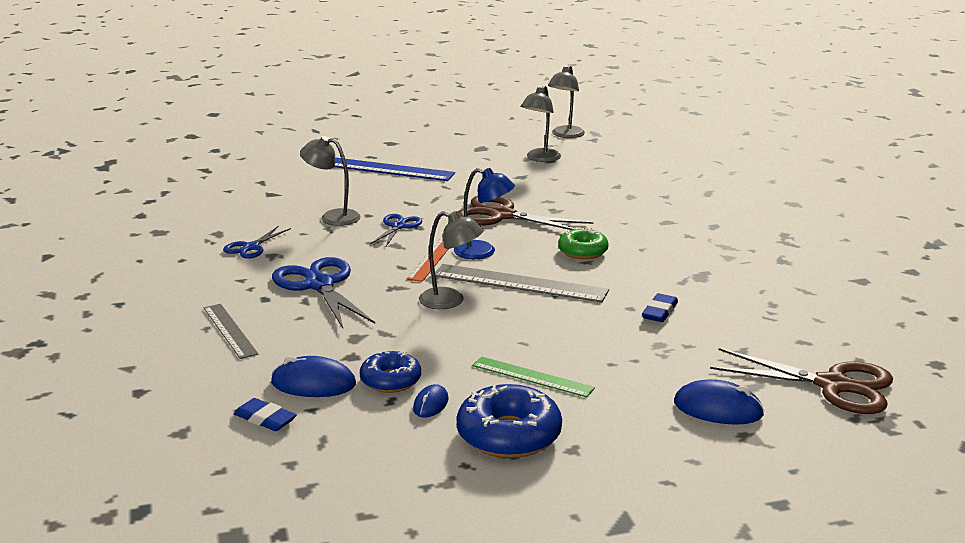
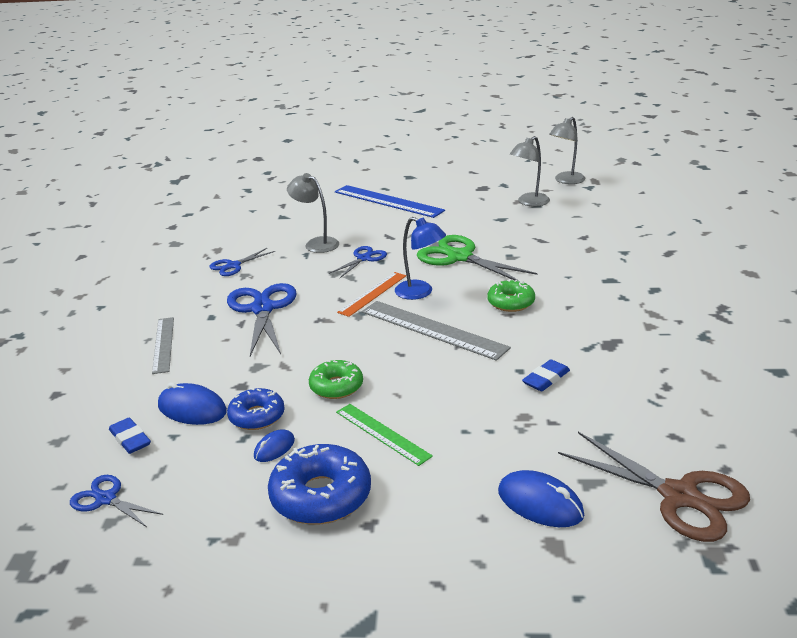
camera: 20 degrees right, 5 degrees up
(282, 473) = (106, 499): none -> blue scissors
(450, 301) = (360, 340): grey lamp -> none
(456, 344) = (336, 386): none -> green donut
(501, 215) = (459, 257): brown scissors -> green scissors

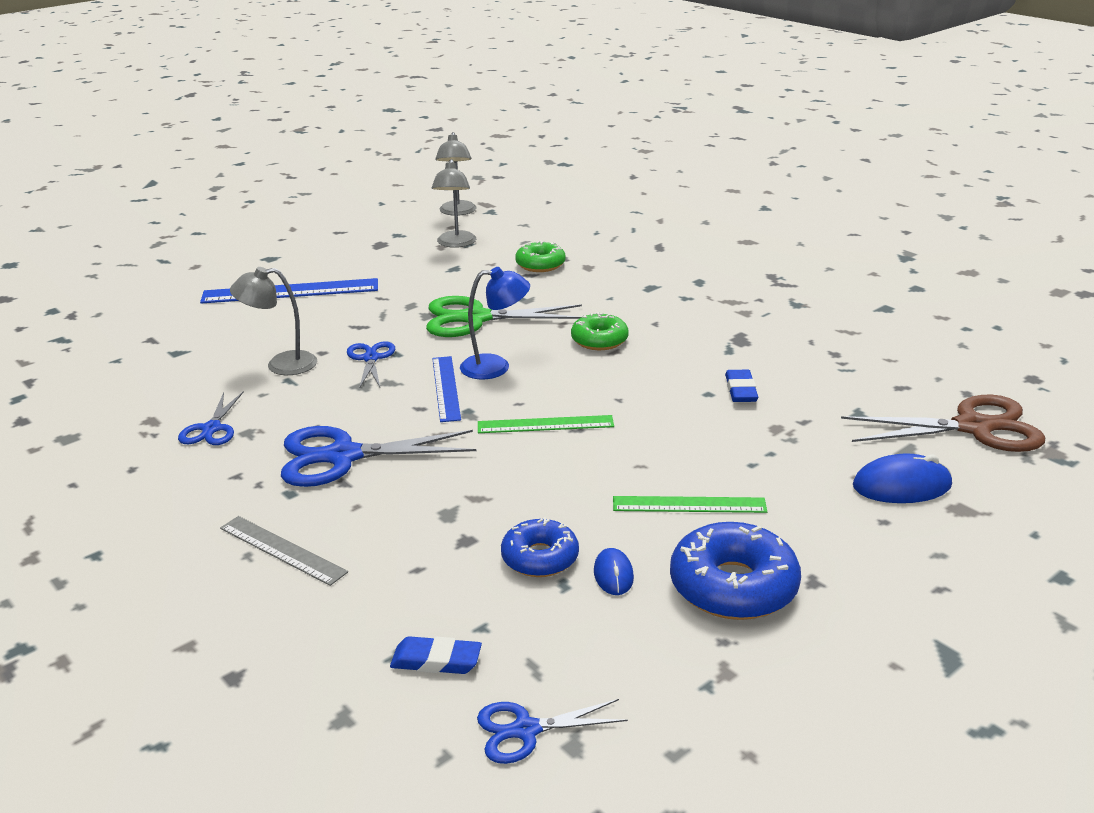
camera: 45 degrees left, 0 degrees up
(192, 409) = (452, 591): blue mouse -> none
(262, 309) = (343, 456): blue scissors -> blue scissors turned 45 degrees counterclockwise
(336, 386) = (570, 488): green donut -> green donut (540, 264)
(372, 294) = (446, 388): orange ruler -> blue ruler
(388, 341) = (545, 424): none -> green ruler
(433, 329) = (569, 394): grey ruler -> none

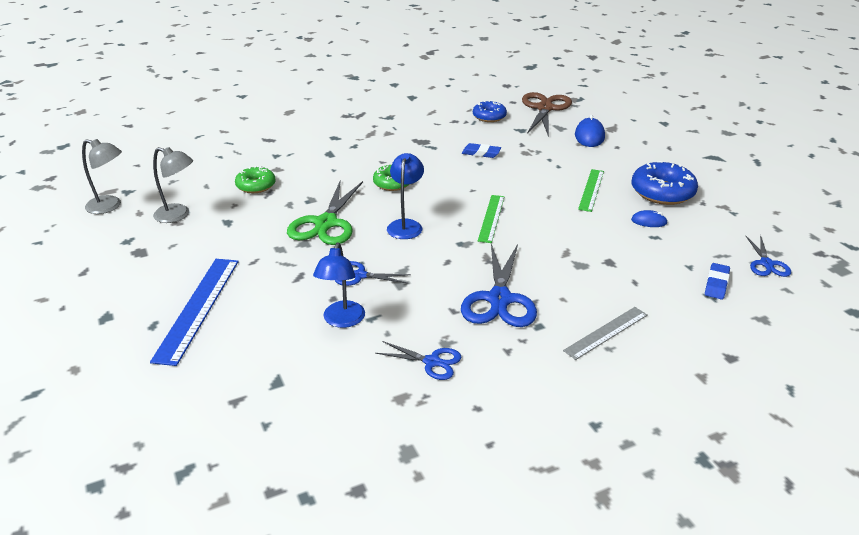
camera: 75 degrees left, 5 degrees up
(281, 365) = (342, 320): grey lamp -> blue lamp
(446, 388) = (425, 248): blue ruler -> none
(540, 558) = (631, 240): blue donut -> blue donut (489, 117)

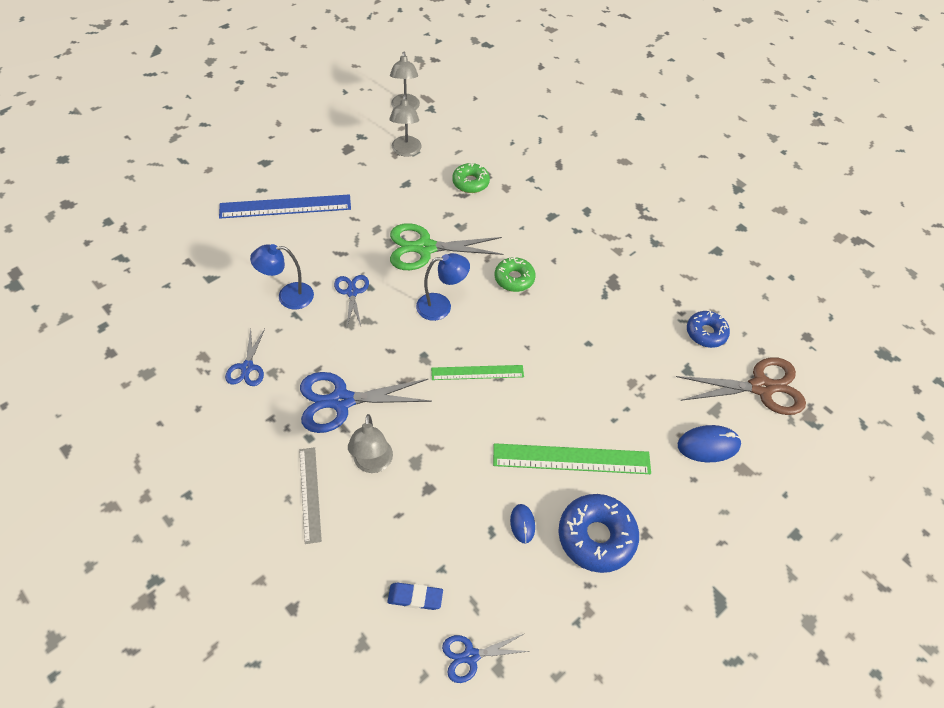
camera: 70 degrees right, 20 degrees up
(481, 153) = (610, 340): blue eraser -> none
(577, 289) = (372, 464): none -> grey lamp
(591, 190) = (571, 459): green ruler -> green ruler, size x1.60
(606, 332) = (310, 494): grey ruler -> grey ruler turned 45 degrees clockwise

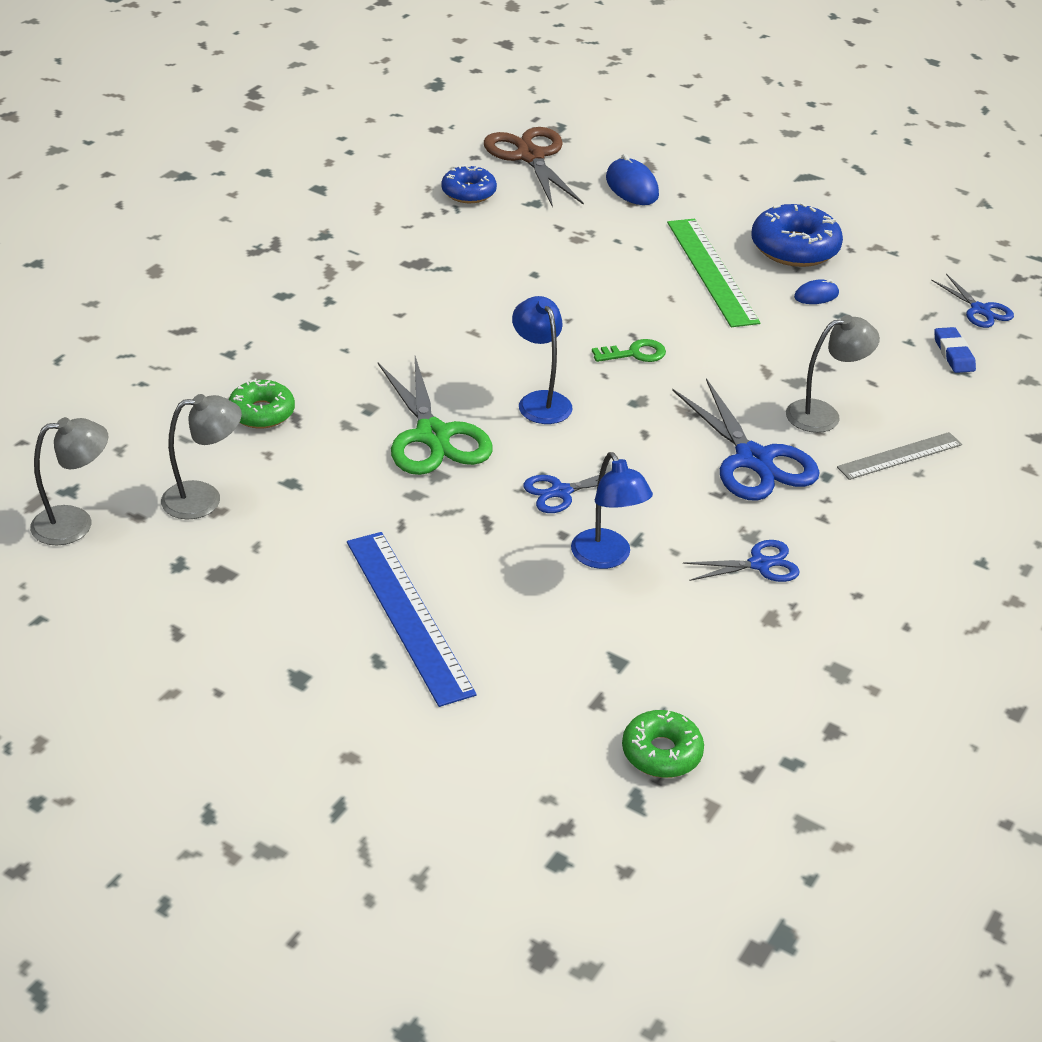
camera: 105 degrees left, 15 degrees down
(477, 372) = (634, 353): green ruler -> green key
(514, 279) = (453, 344): green donut -> green donut (661, 752)

